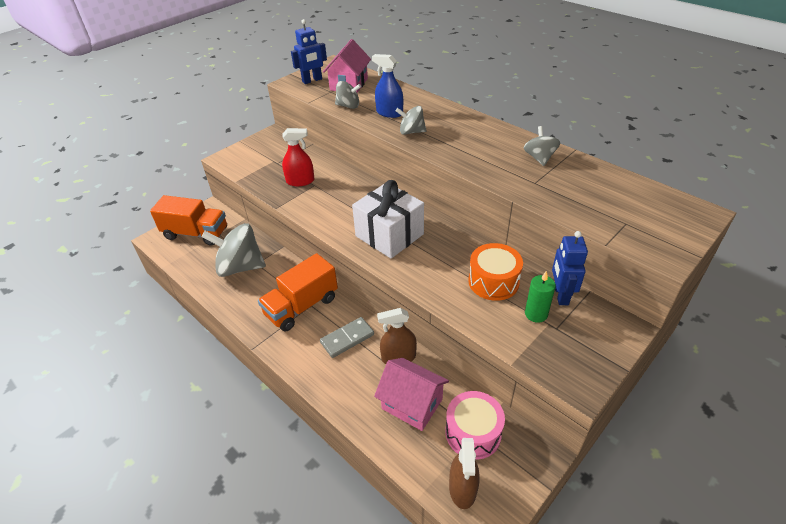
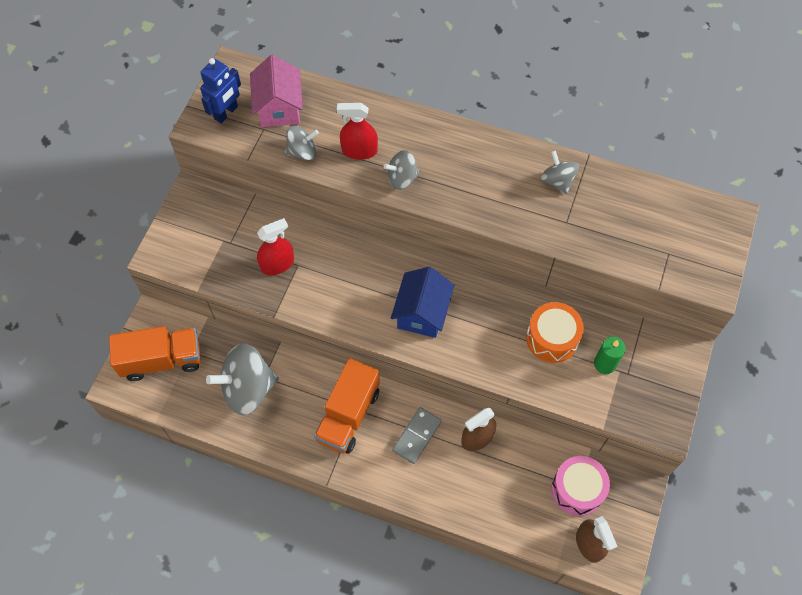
camera: 25 degrees left, 20 degrees up
(389, 113) = (359, 151): blue spray bottle -> red spray bottle
(389, 235) = (422, 313): white gift -> blue house
(412, 404) = (512, 483): pink house -> none
(560, 295) = (619, 333): blue robot -> none

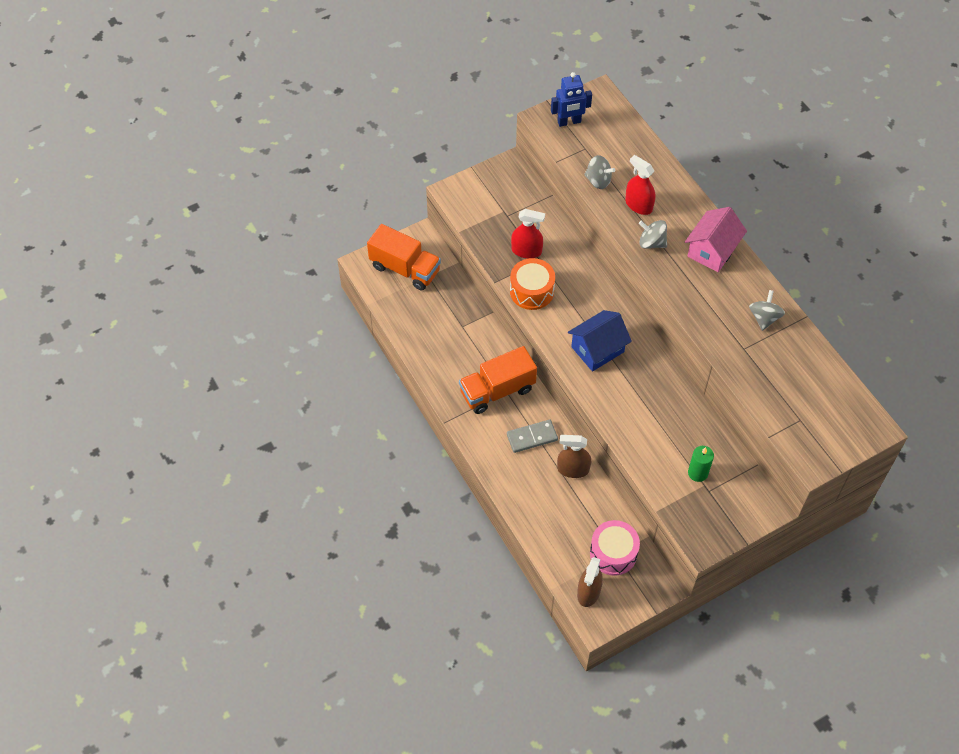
camera: 40 degrees right, 5 degrees down
(248, 389) = (445, 326): grey spinning top -> none
(279, 108) = (608, 141): pink house -> pink house (712, 250)
(552, 338) = (675, 430): orange drum -> orange drum (532, 291)

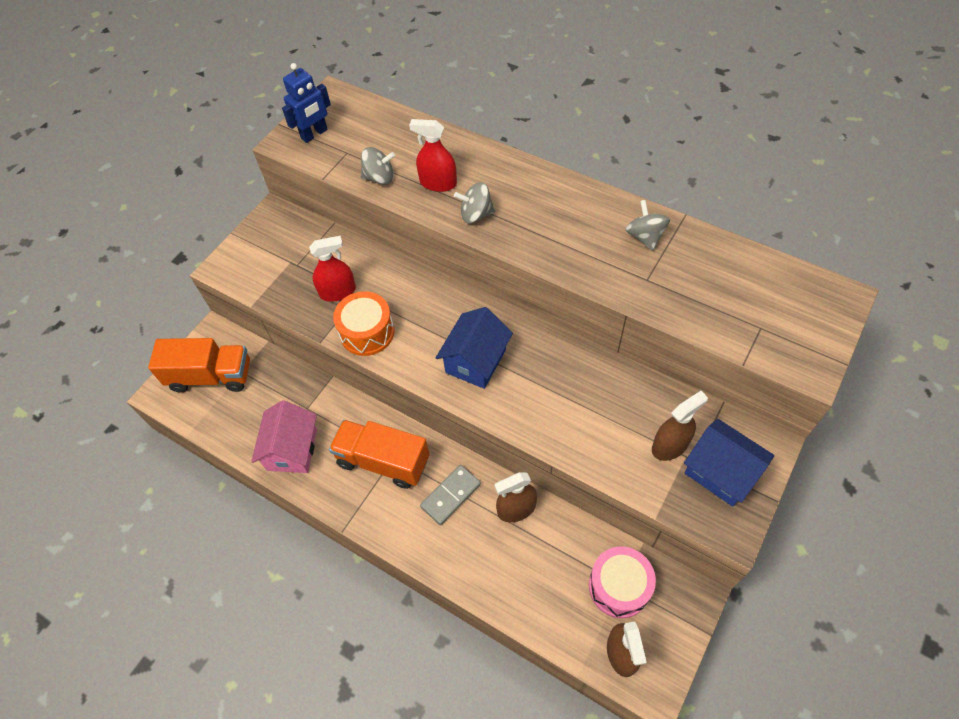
camera: 25 degrees left, 0 degrees up
(497, 390) = (383, 461): orange truck -> orange truck turned 75 degrees clockwise
(698, 473) = (670, 445): green candle -> brown spray bottle
(712, 250) = (544, 194): pink house -> pink house (292, 449)
(721, 507) = (720, 472): none -> blue house

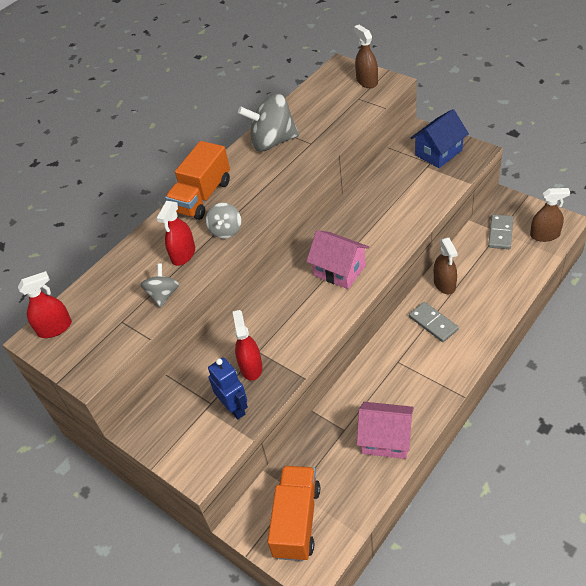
camera: 80 degrees left, 10 degrees down
(314, 134) = (86, 349): blue robot -> blue robot (234, 408)
(342, 105) = (55, 328): none -> red spray bottle
(367, 332) = (300, 343): orange drum -> none
(383, 461) = (401, 369): orange truck -> orange truck (202, 197)
(476, 361) = (339, 270): blue house -> pink house
(619, 586) = (500, 233): pink drum -> grey domino
(645, 237) = (272, 142): grey spinning top -> grey spinning top, size x1.85
(670, 445) = (419, 173): brown spray bottle -> brown spray bottle (367, 81)

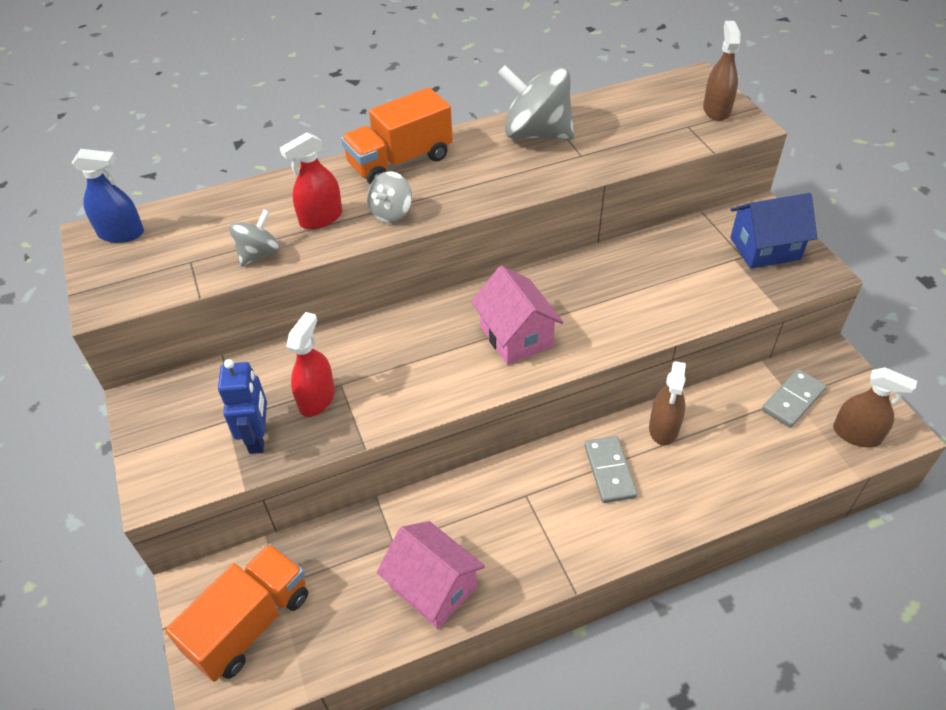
camera: 25 degrees right, 0 degrees up
(55, 328) = (121, 233): red spray bottle -> blue spray bottle

